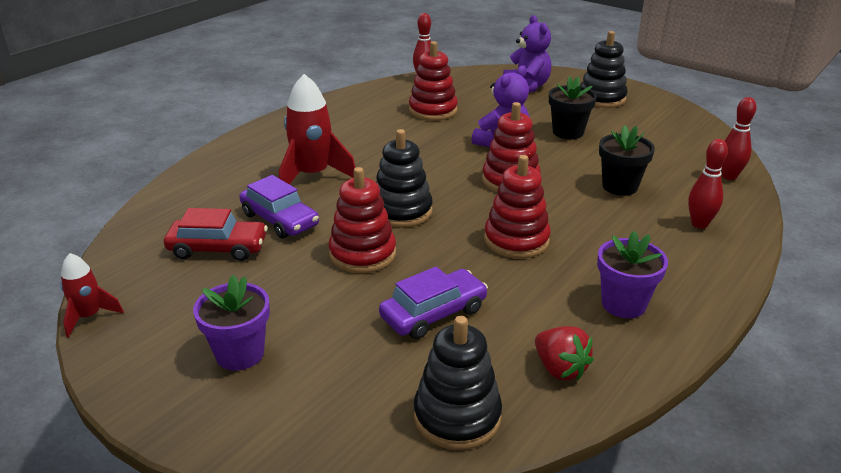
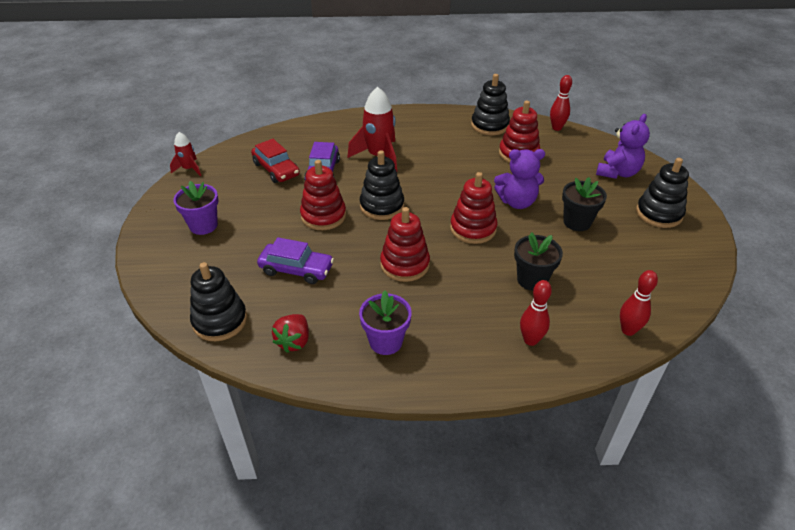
camera: 50 degrees right, 10 degrees up
(366, 102) = (489, 125): none -> black stacking toy

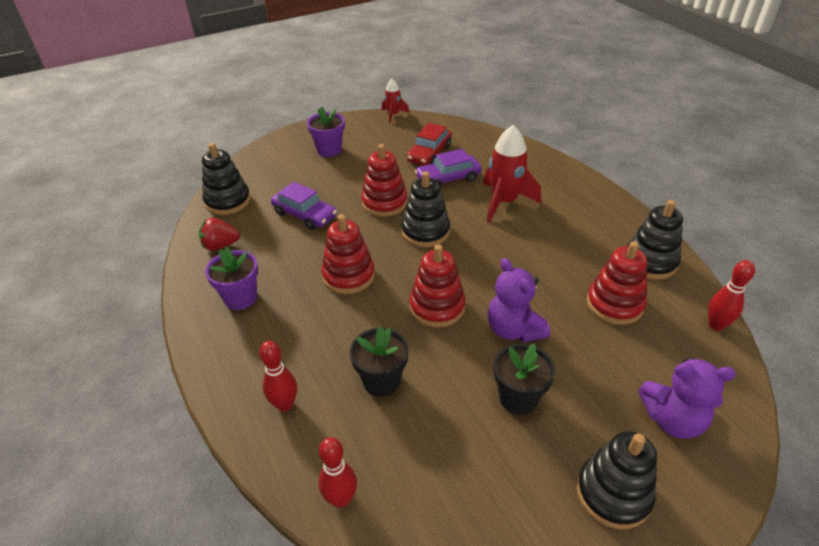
camera: 65 degrees right, 0 degrees up
(296, 269) = (305, 215): purple car -> purple car turned 45 degrees counterclockwise

